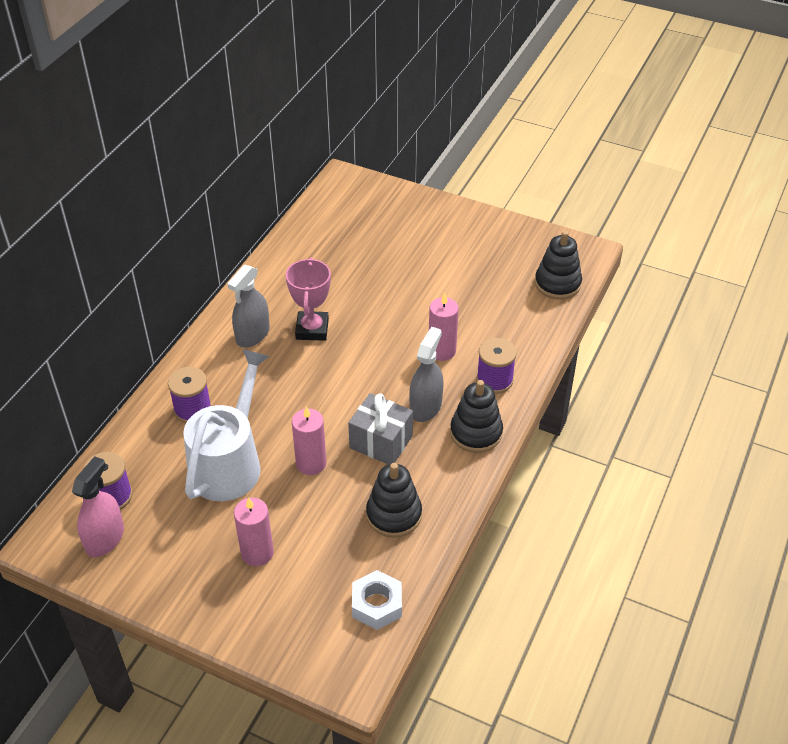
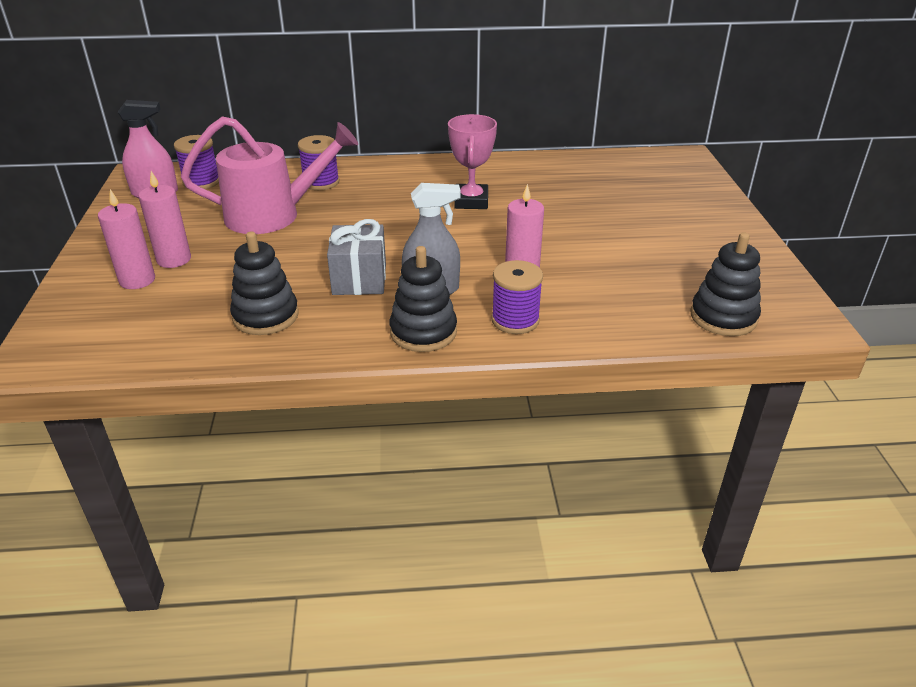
camera: 60 degrees right, 10 degrees down
(229, 462) = (273, 215): white watering can -> pink watering can
(252, 334) = (434, 179): grey spray bottle -> none
(311, 463) = (301, 252): pink candle -> pink candle (137, 280)
(312, 329) = (471, 201): pink trophy -> pink trophy turned 60 degrees counterclockwise
(377, 604) = (138, 343): white nut -> none

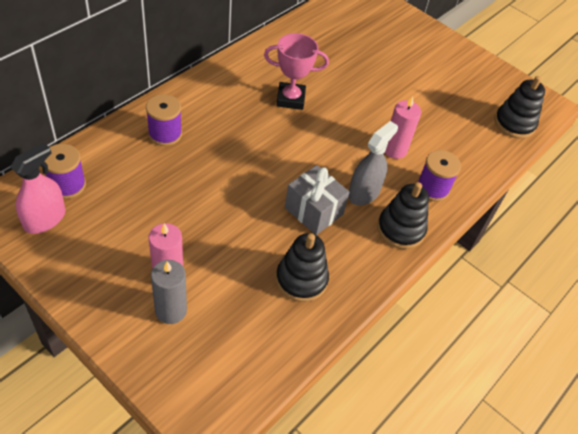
camera: 50 degrees left, 15 degrees up
(137, 280) = (171, 310): pink candle -> grey candle
(273, 215) = (177, 187): pink watering can -> none
(471, 201) = (290, 99): pink trophy -> pink trophy turned 45 degrees counterclockwise

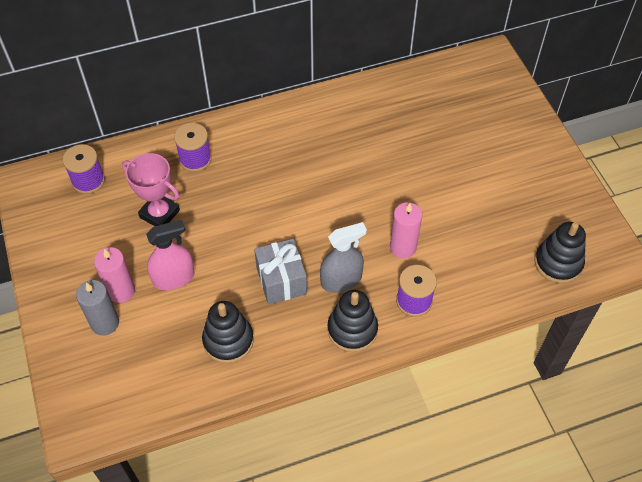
camera: 35 degrees right, 5 degrees up
(45, 219) = (55, 205): pink spray bottle -> pink spray bottle (174, 278)
(290, 99) = (333, 160): pink trophy -> pink trophy (159, 214)

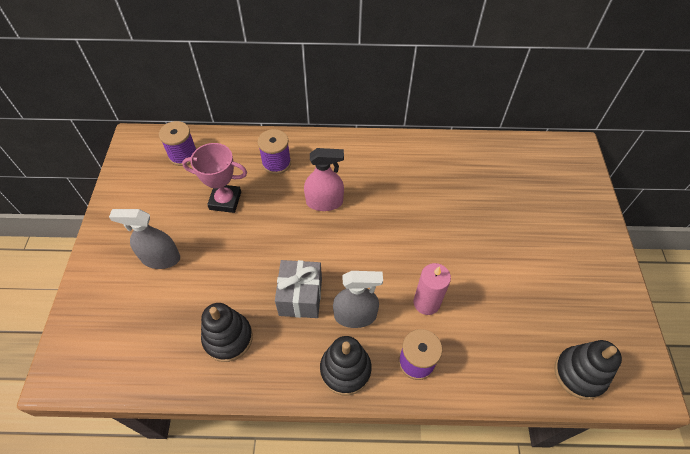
camera: 20 degrees right, 0 degrees up
(105, 323) = (133, 283): grey candle -> none
(121, 291) = (161, 258): pink candle -> grey spray bottle
(159, 214) = (225, 200): pink trophy -> pink trophy turned 45 degrees counterclockwise
(174, 278) = (209, 261): pink spray bottle -> pink spray bottle (324, 202)

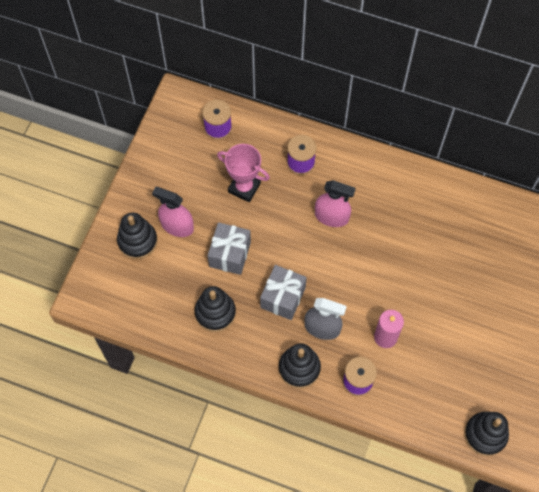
camera: 20 degrees right, 10 degrees up
(117, 287) = (137, 241): none -> black stacking toy
(161, 258) = (177, 226): grey spray bottle -> pink spray bottle
(228, 269) = (230, 254): none -> grey gift

